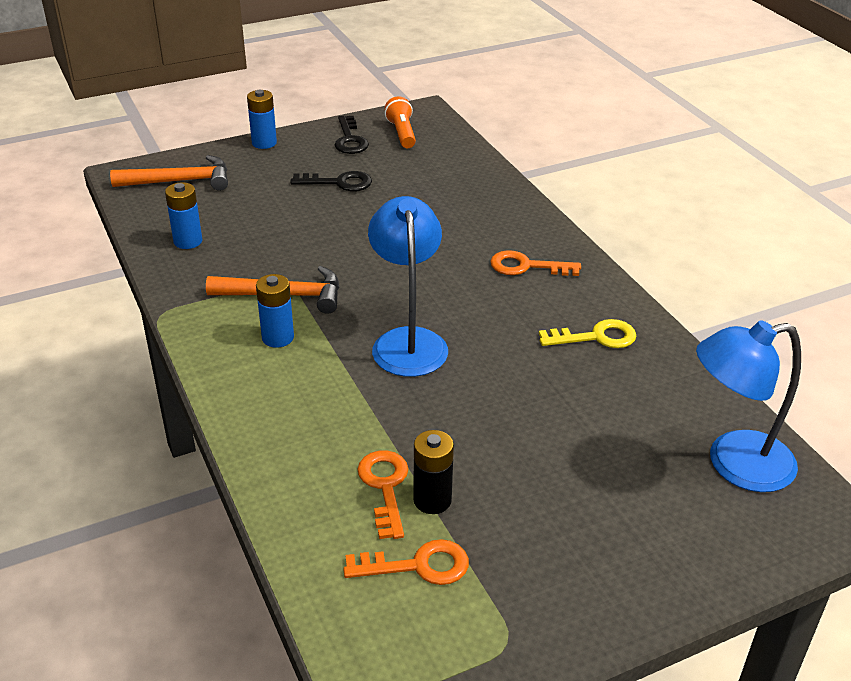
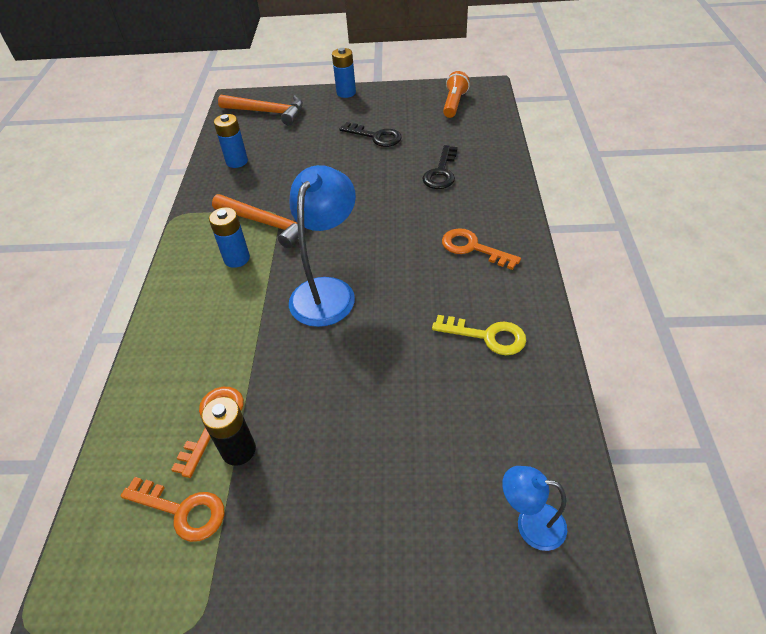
camera: 30 degrees right, 10 degrees up
(350, 140) = (410, 102): black key -> black key (441, 172)
(734, 464) = (530, 524): blue lamp -> blue lamp, size x0.53

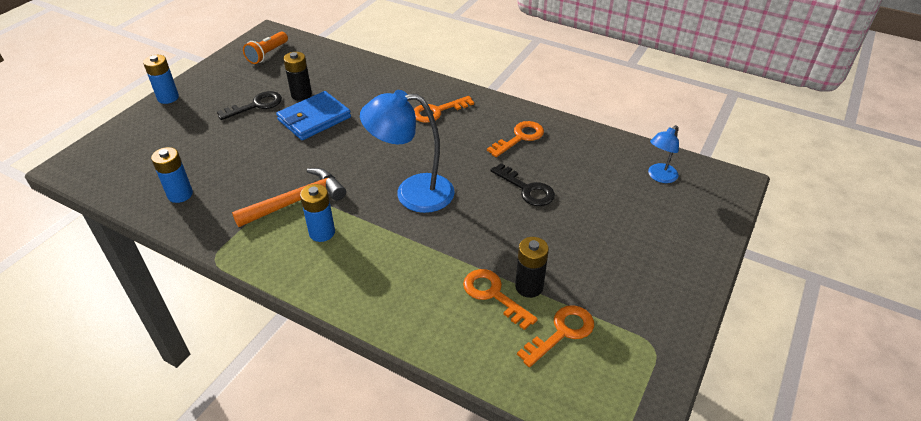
camera: 65 degrees left, 5 degrees down
(267, 112) = (126, 152): orange hammer -> none
(327, 291) = (412, 193): blue lamp -> blue lamp turned 45 degrees counterclockwise
(386, 176) = (314, 118): none -> blue wallet
(414, 151) = (301, 95): none -> black battery
(441, 172) = (343, 93): black key -> black key (527, 189)
(454, 104) = (267, 54): orange flashlight -> orange flashlight turned 105 degrees counterclockwise
(487, 336) = (520, 137): yellow key -> orange key

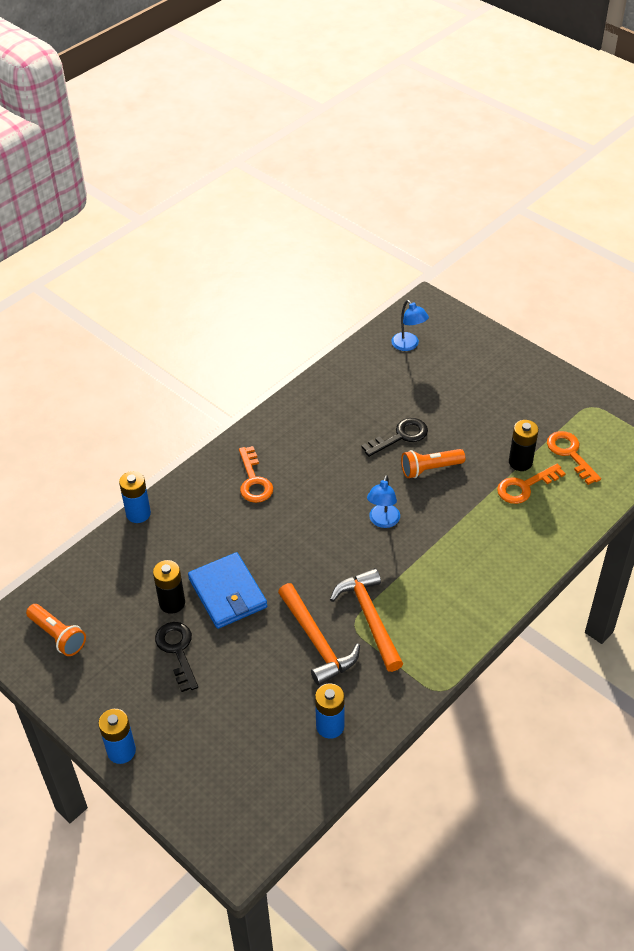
camera: 75 degrees left, 5 degrees up
(268, 173) = (316, 641): none -> orange hammer
(322, 232) = (422, 599): blue battery -> blue battery (138, 514)
(412, 193) = (383, 521): blue lamp -> blue lamp, size x0.53
(491, 216) = (430, 469): none -> orange flashlight
(520, 137) = (322, 424): orange key -> none

